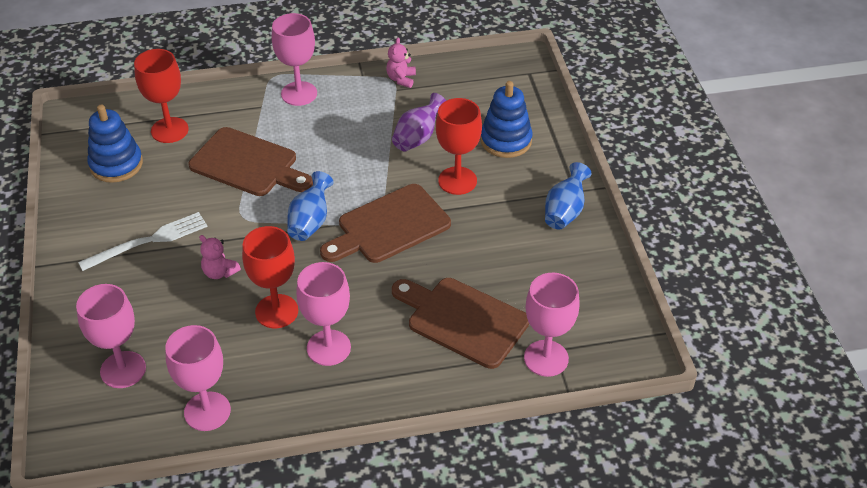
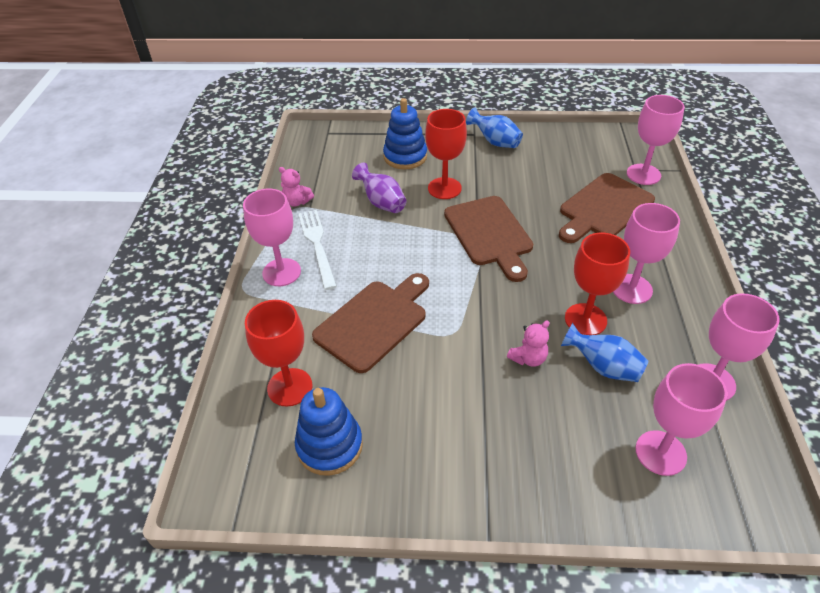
camera: 75 degrees left, 0 degrees up
(148, 241) = (470, 418): white fork -> white fork (317, 245)
(310, 222) = (472, 284): blue vase -> blue vase (603, 367)

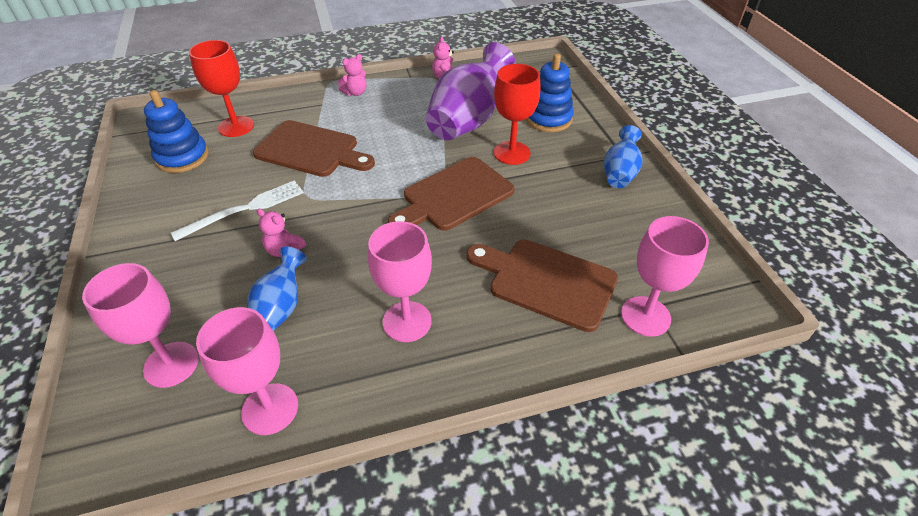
camera: 70 degrees right, 0 degrees up
(281, 272) = (355, 93): pink goblet -> pink teddy bear
(317, 245) = (394, 101): white fork -> white fork (244, 209)
(381, 202) = (468, 120): purple vase -> purple vase, size x1.85
(585, 319) = (346, 286): red goblet -> none

